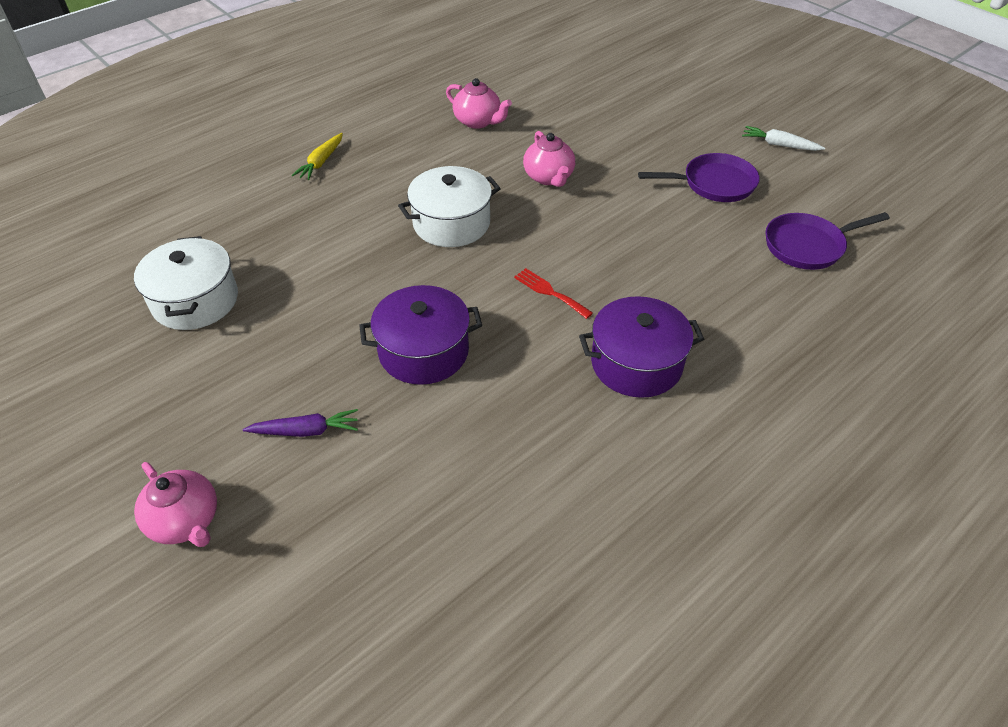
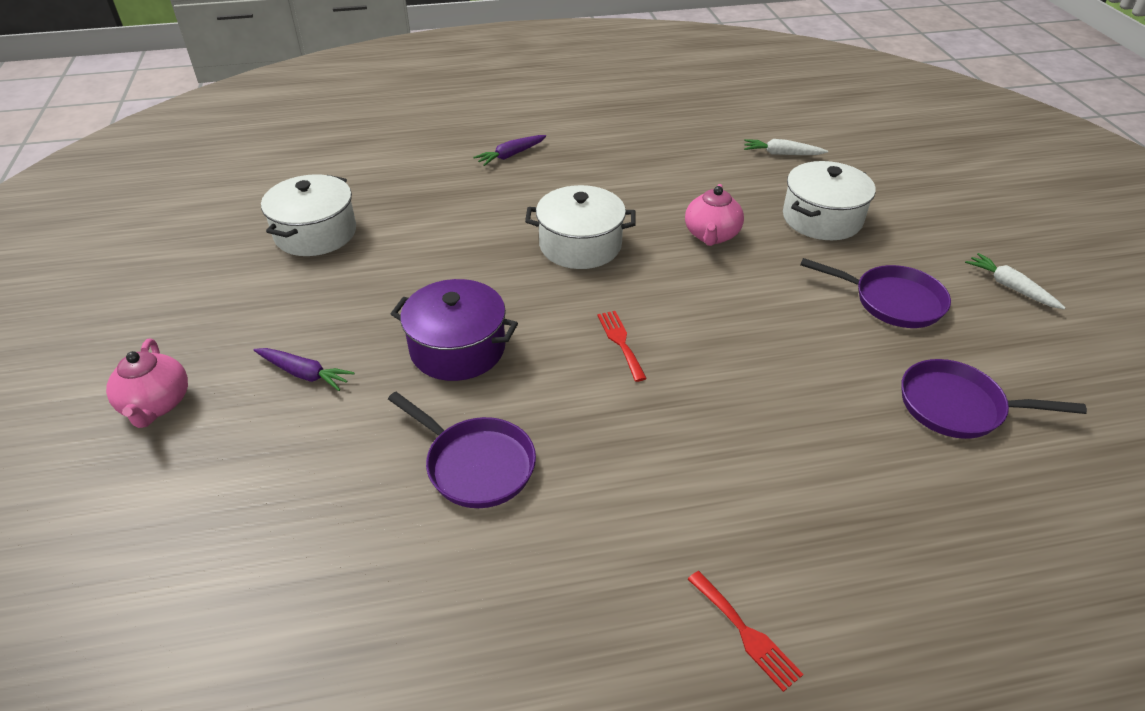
camera: 30 degrees right, 5 degrees down
(321, 162) = (511, 155): yellow carrot -> purple carrot
(478, 121) = (684, 163): pink teapot -> none
(520, 437) = (476, 465): none -> purple pan
(549, 89) = (782, 154): none -> white carrot
(619, 135) = (822, 218): none -> white pot
(636, 363) = (651, 447): purple pot -> none
(797, 462) = (746, 633): none -> red fork

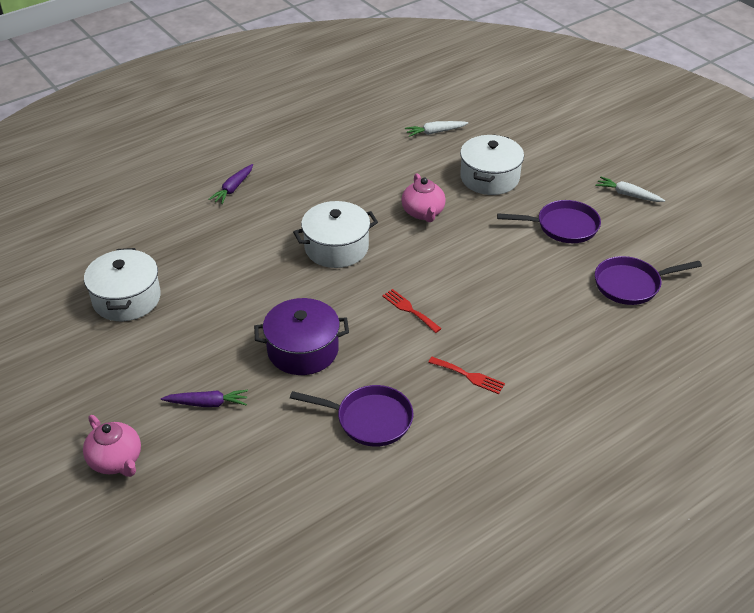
camera: 25 degrees left, 0 degrees up
(746, 633) = (580, 452): red fork -> red fork (469, 376)

